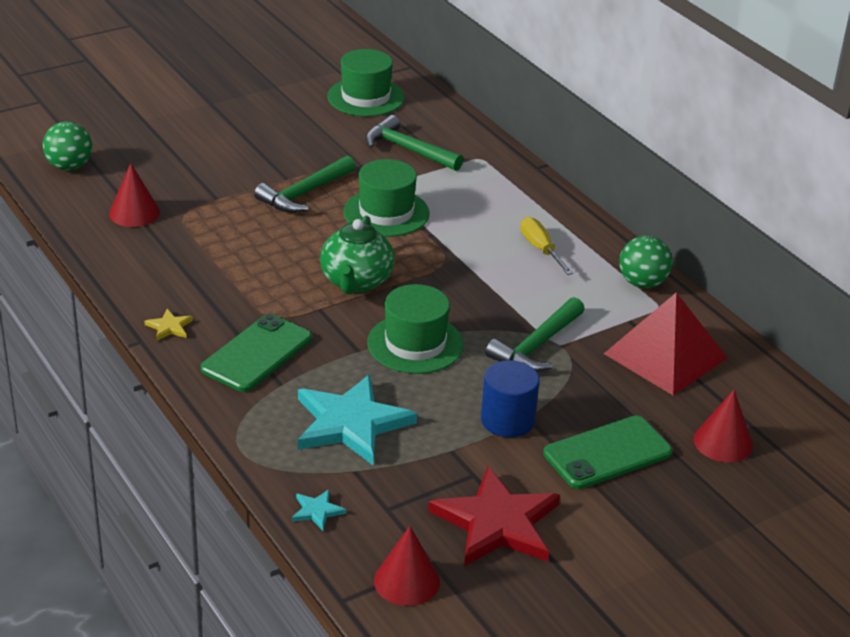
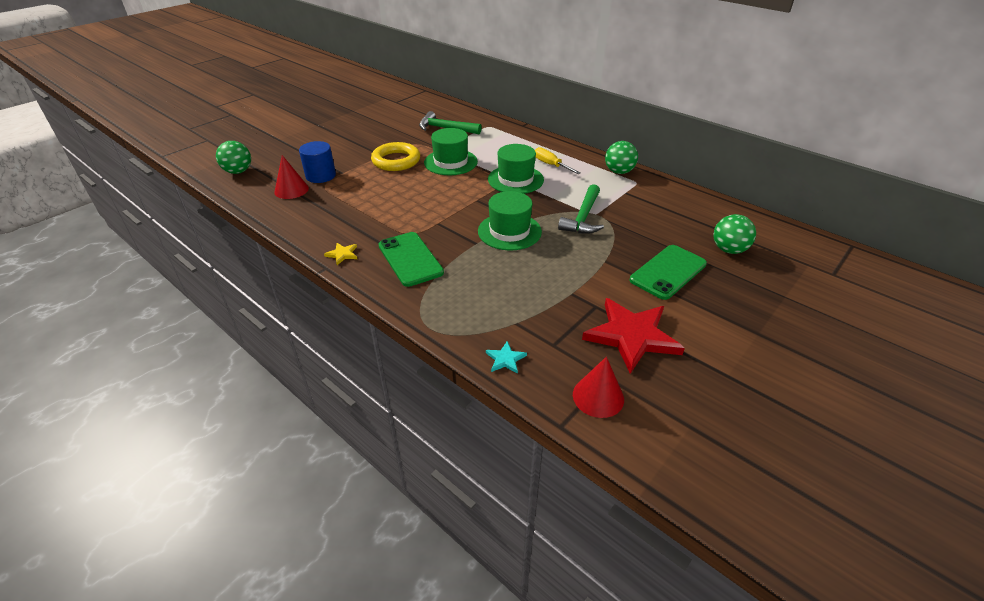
camera: 15 degrees left, 5 degrees up
(257, 354) = (410, 259): green phone -> green phone turned 45 degrees counterclockwise
(304, 194) = (396, 161): green hammer -> yellow ring
(350, 423) = (496, 291): turquoise star -> none
(356, 282) = (453, 203): green teapot -> none
(365, 97) = (407, 108): green hat -> green hat (515, 179)
(507, 420) = (594, 265): blue cylinder -> blue cylinder (320, 176)
(665, 355) = (659, 207): red pyramid -> none
(723, 442) = (728, 250): red cone -> green ball

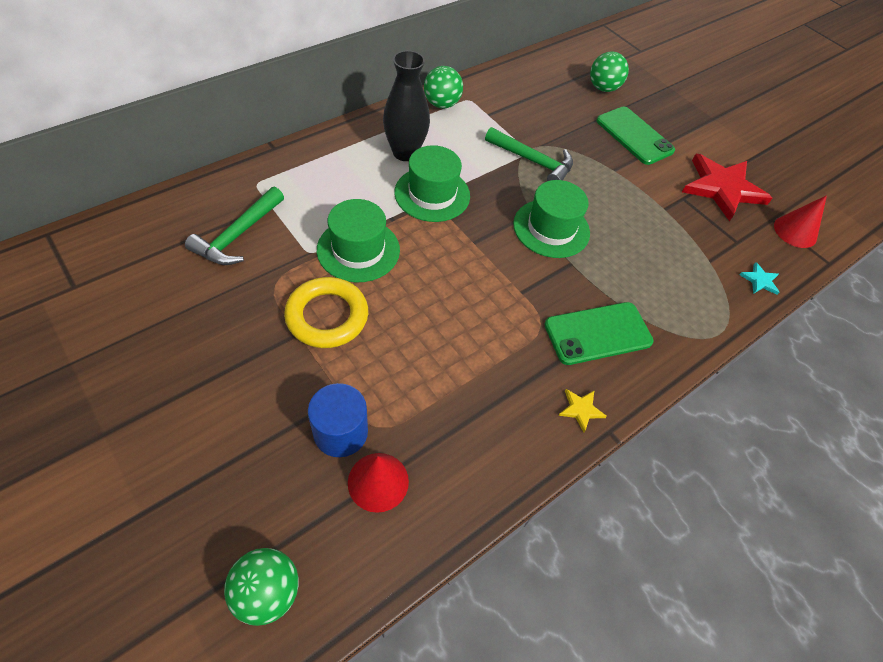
camera: 85 degrees left, 15 degrees up
(551, 165) = (405, 152): yellow screwdriver -> black vase

